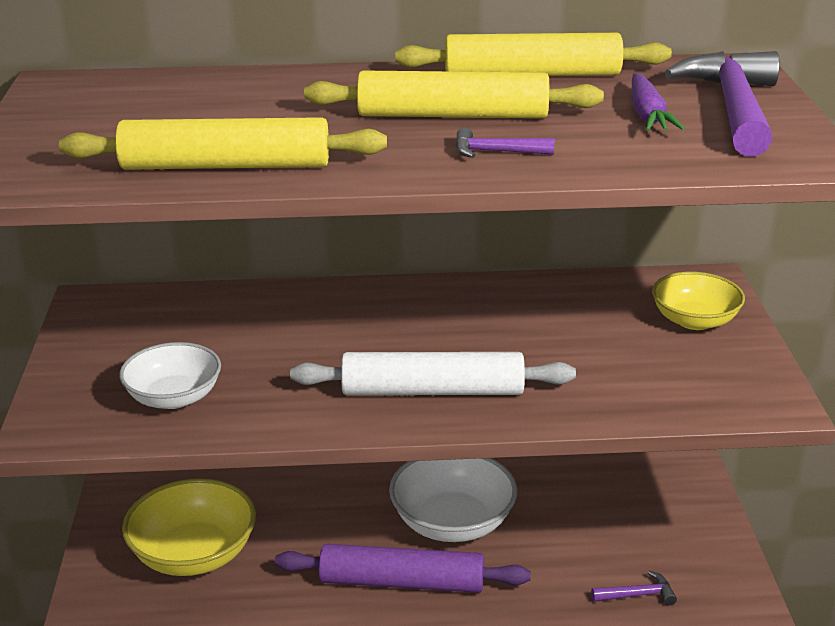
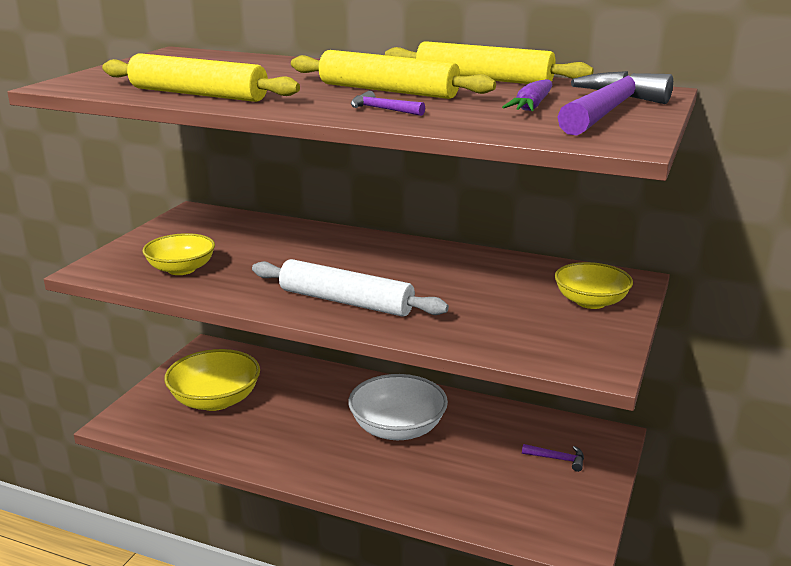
camera: 25 degrees right, 5 degrees down
(174, 397) = (181, 269): white bowl -> yellow bowl
(402, 582) = (331, 455): purple rolling pin -> none
(638, 595) = (496, 515): purple hammer -> purple hammer (558, 459)

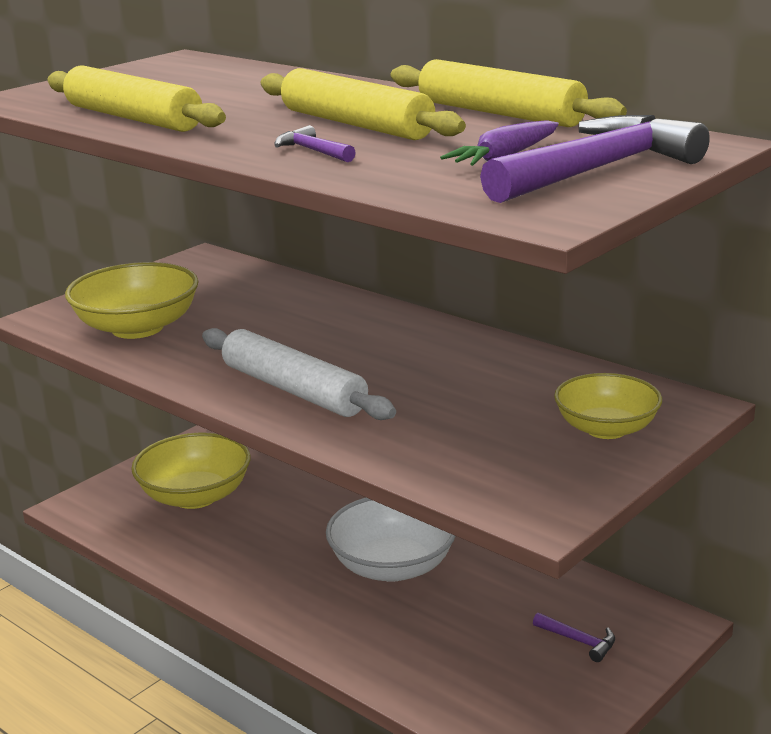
camera: 20 degrees right, 0 degrees up
(181, 269) = (137, 328): yellow bowl -> yellow bowl, size x1.51

